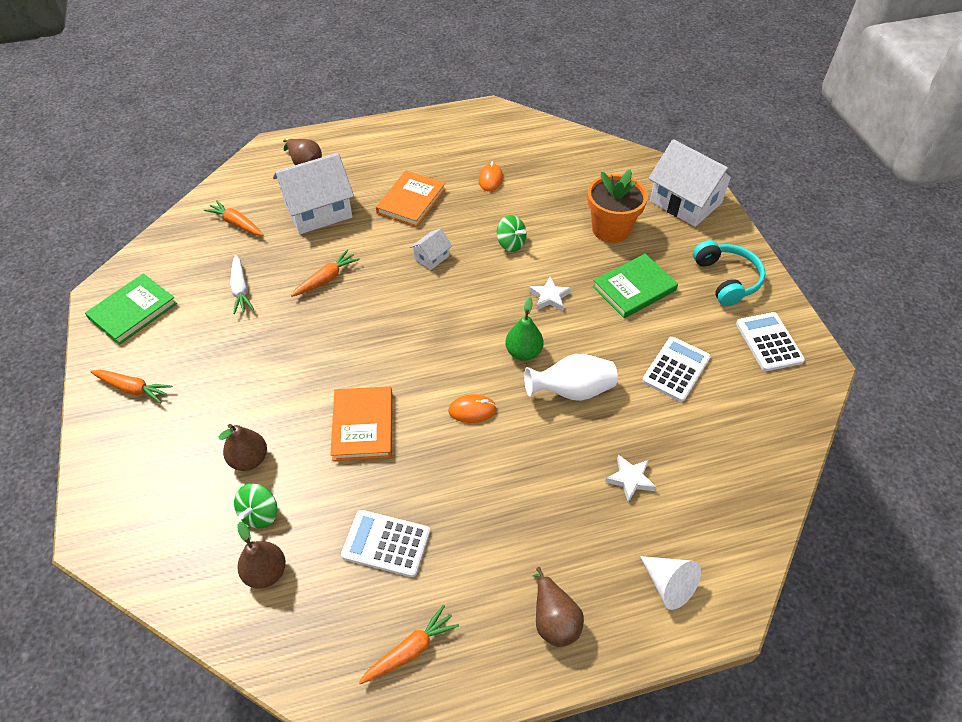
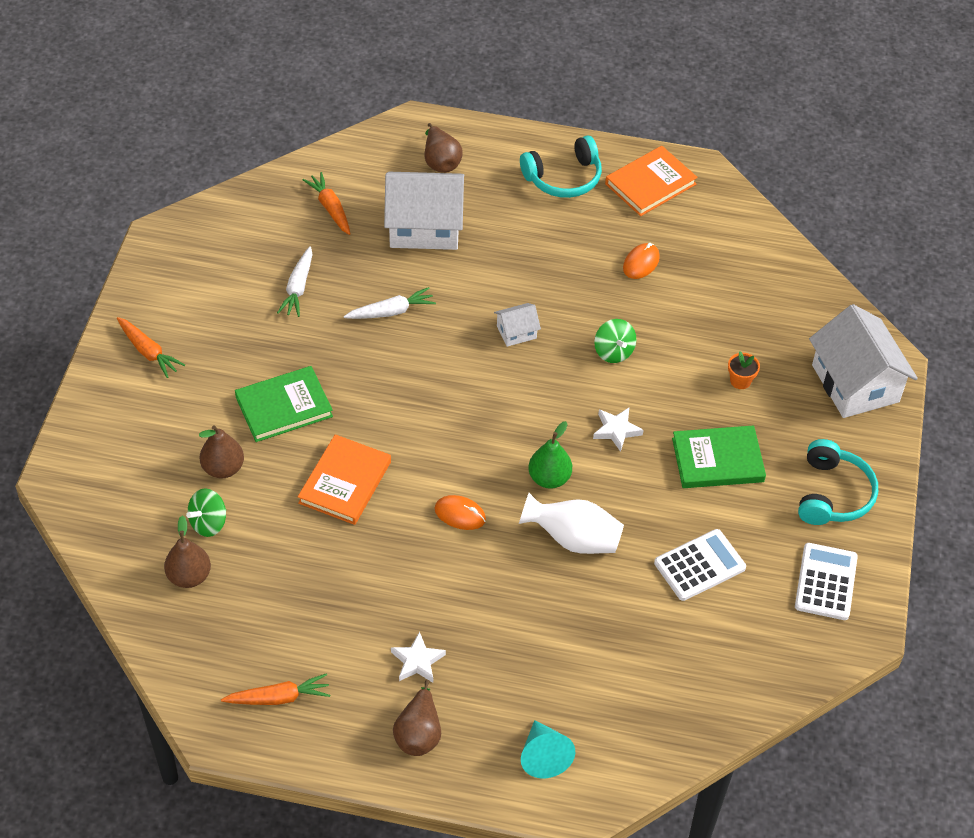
camera: 25 degrees right, 0 degrees up
(133, 311) = (182, 268): green book -> green book (284, 406)
(326, 279) = (391, 311): orange carrot -> white carrot
(386, 543) = (307, 600): white calculator -> none
(401, 145) = (563, 178): none -> turquoise headphones
(411, 201) = (533, 255): orange book -> orange book (650, 184)
(611, 229) = (740, 381): orange flower pot -> orange flower pot, size x0.44
(630, 479) = (573, 649): white star -> white star (417, 661)
(668, 585) = (543, 756): white cone -> turquoise cone

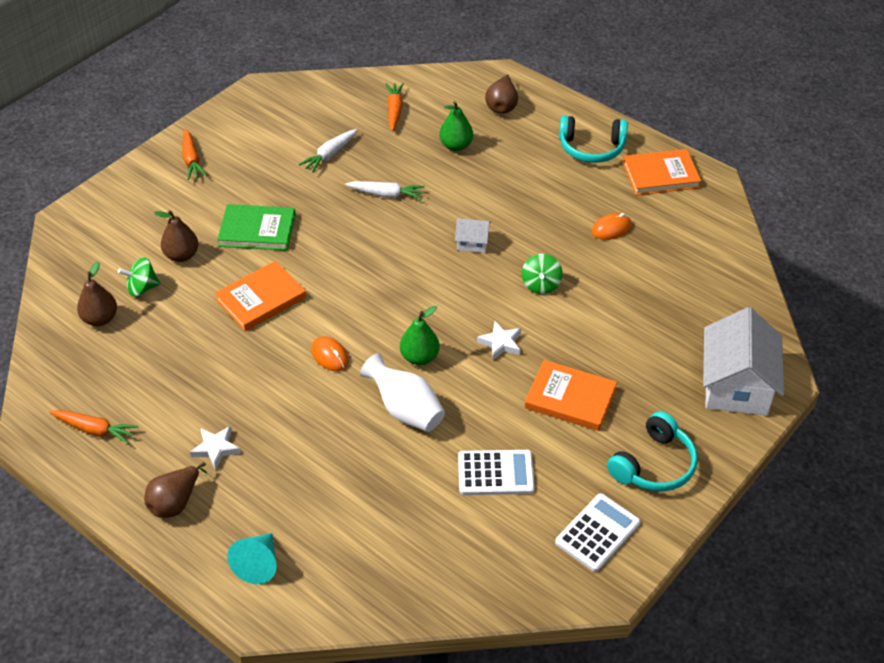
camera: 30 degrees right, 5 degrees down
(424, 227) = (456, 146): white house -> green pear
(717, 460) = (570, 398): green book -> orange book
(740, 381) = (633, 345): orange flower pot -> none

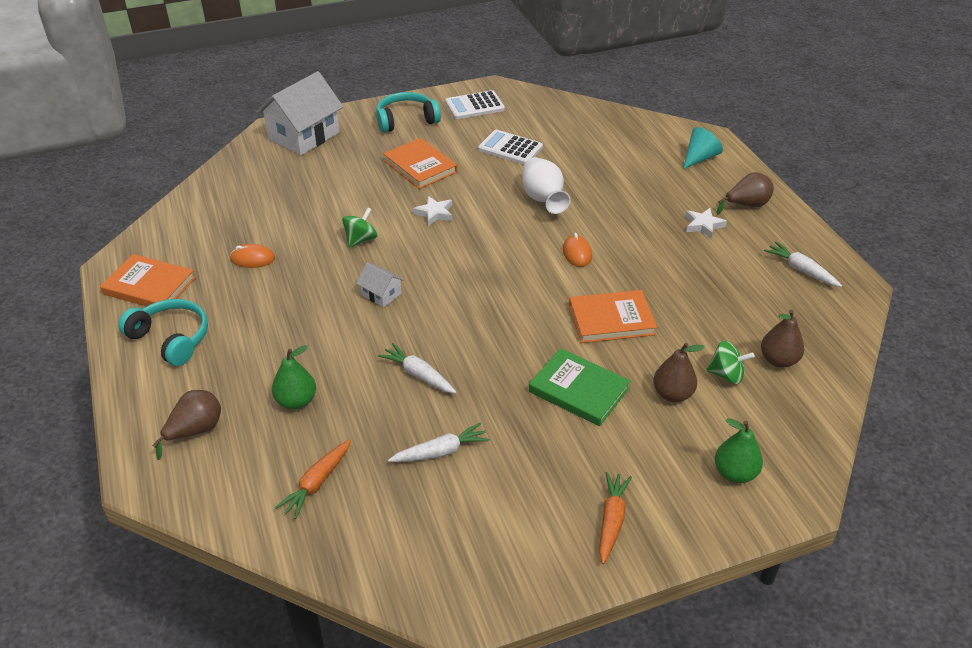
camera: 150 degrees left, 5 degrees down
(95, 430) = (801, 270): orange carrot -> white carrot
(419, 357) = (505, 226): green pear -> green pear (735, 473)

